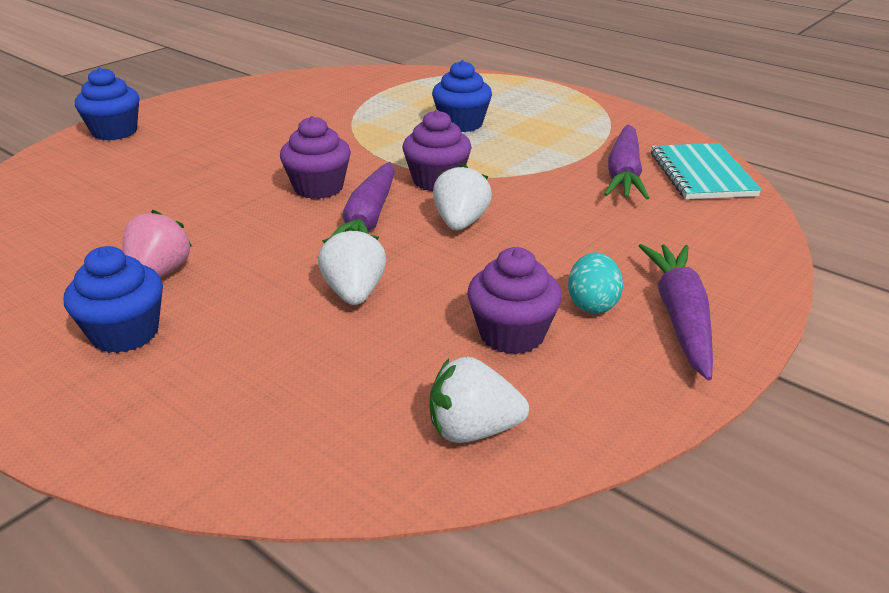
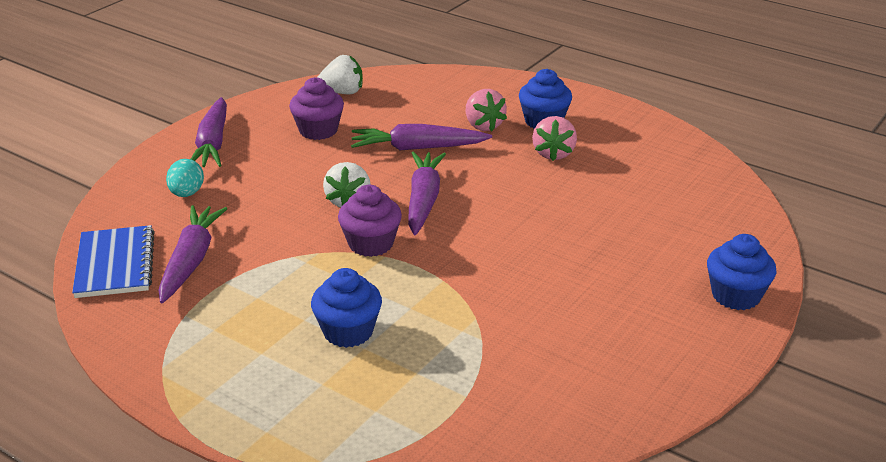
camera: 175 degrees right, 0 degrees up
(232, 330) = (483, 125): none -> pink strawberry
(318, 188) = (477, 230): purple cupcake -> none
(354, 293) = (417, 148): white strawberry -> purple carrot
(592, 304) = (264, 148): turquoise egg -> turquoise egg (187, 194)
(701, 174) = (115, 264): turquoise notebook -> blue notebook

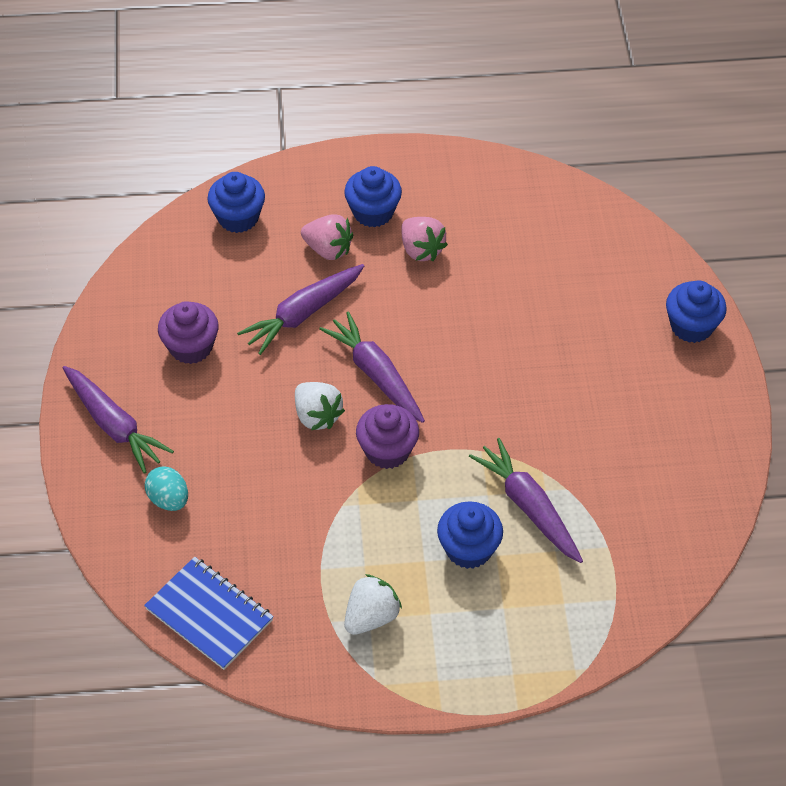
camera: 40 degrees left, 20 degrees up
(191, 261) = (267, 567): purple carrot -> purple carrot (528, 506)
(342, 92) = (154, 282): white strawberry -> white strawberry (371, 617)
(443, 87) = (238, 218): none -> blue cupcake

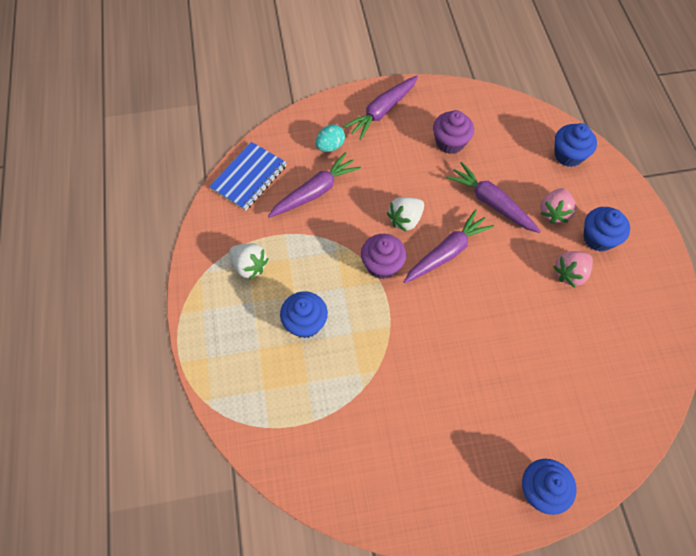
camera: 85 degrees right, 10 degrees up
(528, 506) = (344, 362): purple carrot -> purple carrot (315, 191)

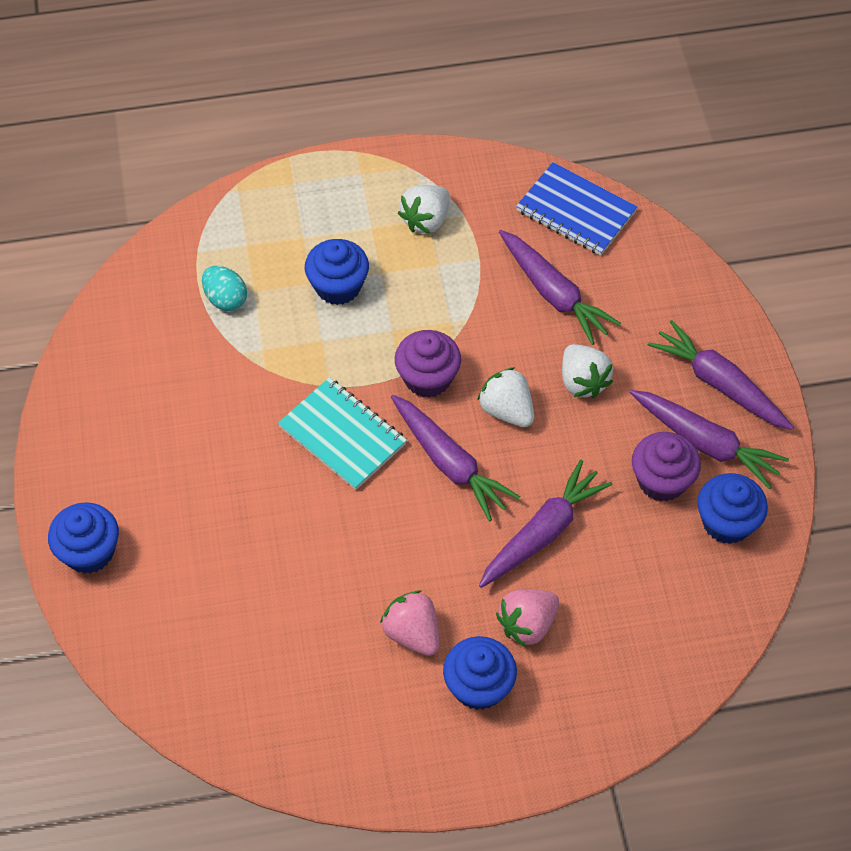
camera: 90 degrees right, 5 degrees down
(330, 146) = (641, 312): turquoise egg -> turquoise egg (225, 299)
(382, 178) = (582, 381): none -> white strawberry
(423, 120) = (706, 443): none -> purple carrot
(430, 317) = (342, 435): none -> turquoise notebook
(554, 212) = (527, 624): pink strawberry -> pink strawberry turned 60 degrees counterclockwise
(568, 155) = (648, 664): blue cupcake -> blue cupcake (727, 522)

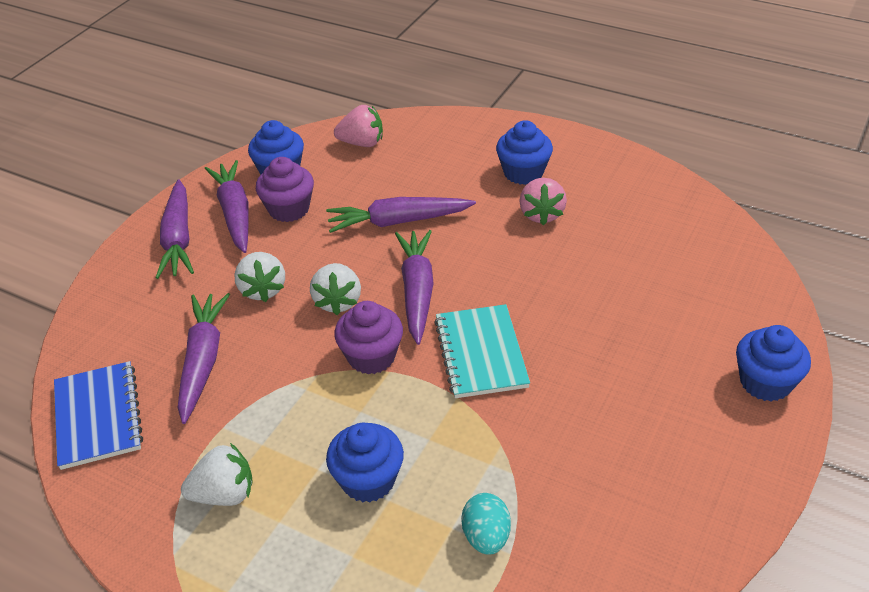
camera: 140 degrees left, 15 degrees down
(527, 624) = (461, 184): pink strawberry -> pink strawberry (362, 143)
(582, 381) = (262, 289): white strawberry -> white strawberry turned 150 degrees clockwise

